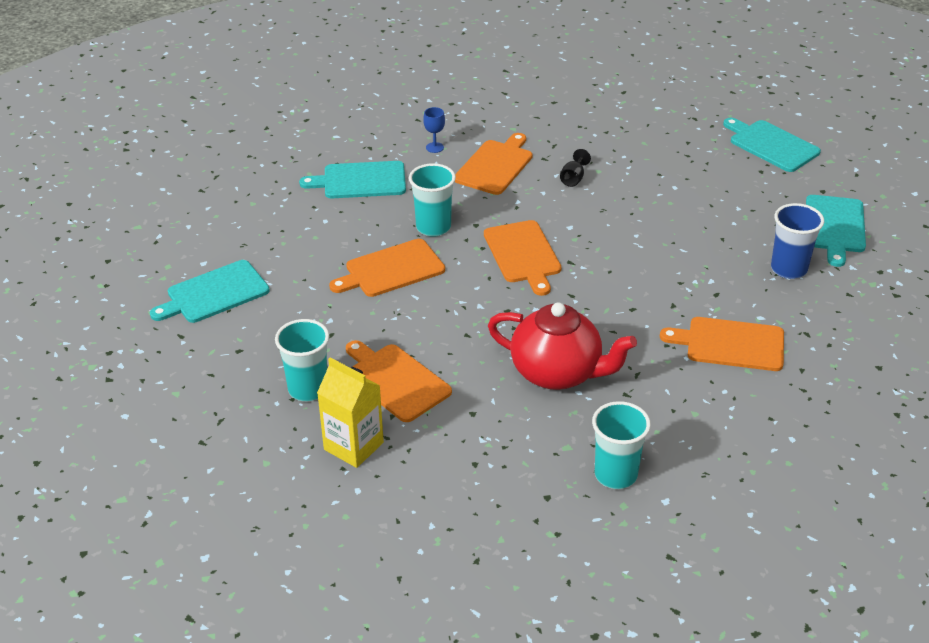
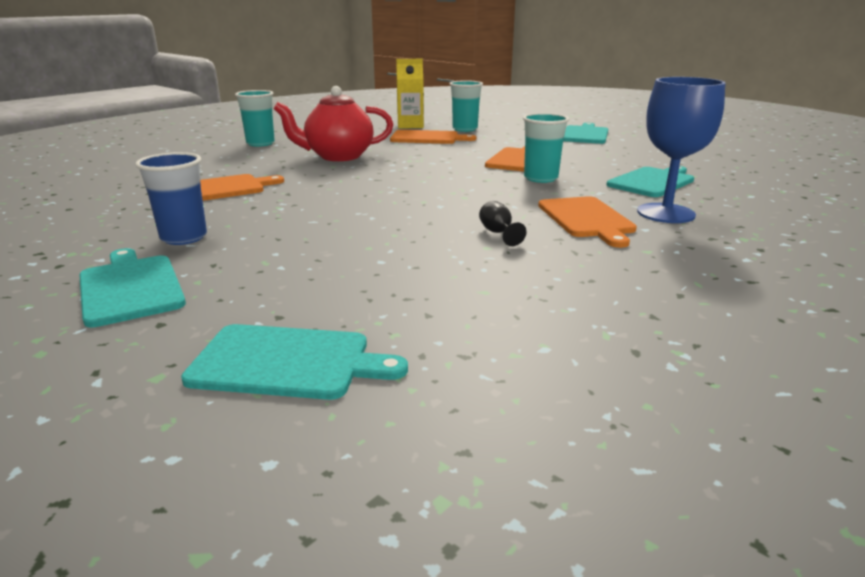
camera: 140 degrees right, 15 degrees down
(434, 147) = (665, 213): blue goblet -> blue goblet, size x2.47
(523, 254) = (448, 184): orange cutting board -> none

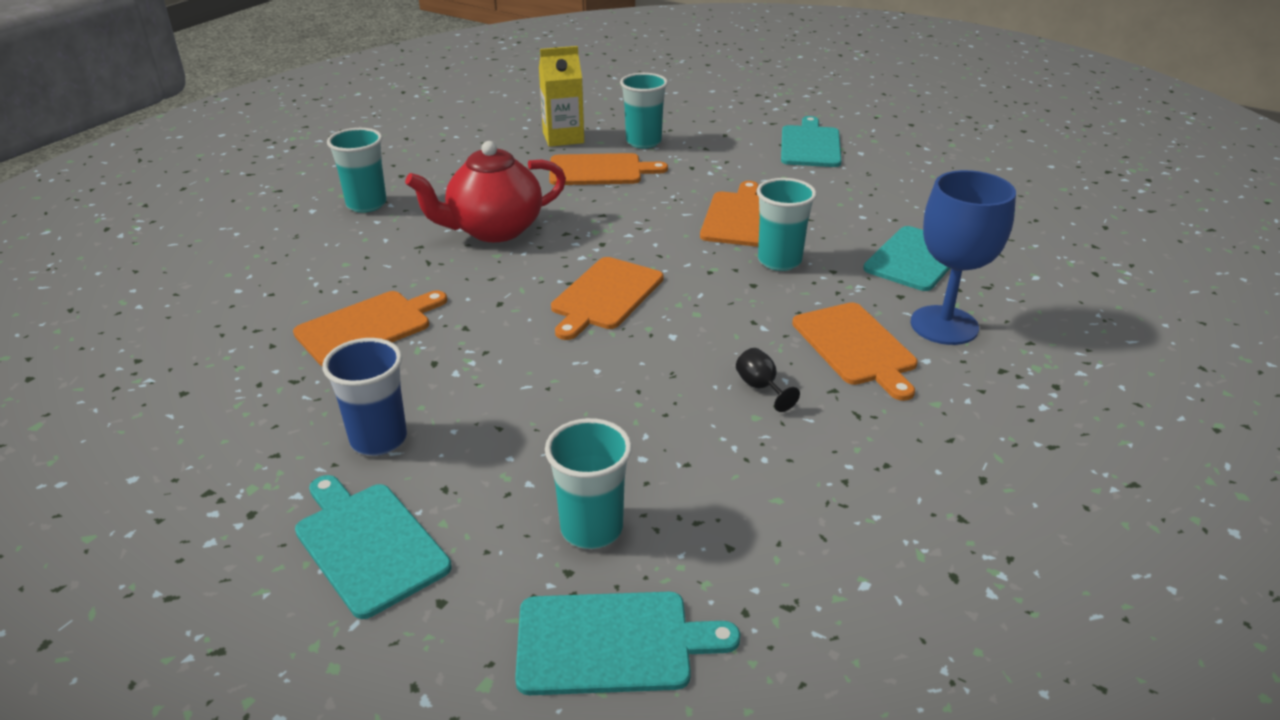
camera: 10 degrees left, 10 degrees up
(315, 294) = (591, 529): none -> turquoise cup
(399, 186) = (605, 296): none -> orange cutting board

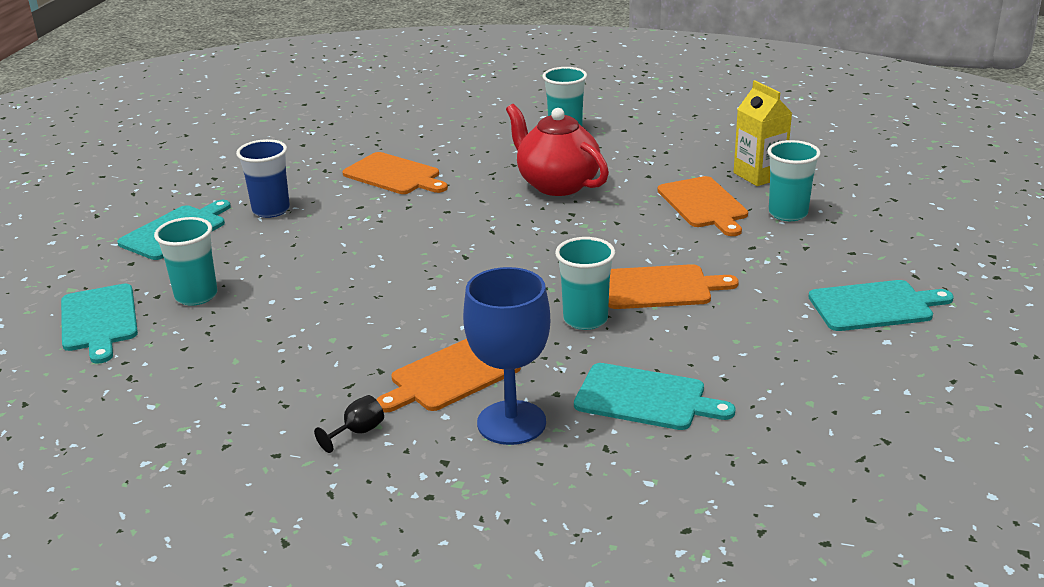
camera: 75 degrees right, 5 degrees down
(605, 296) = (478, 249): orange cutting board -> none
(761, 387) = (372, 336): black goblet -> black goblet (358, 432)

